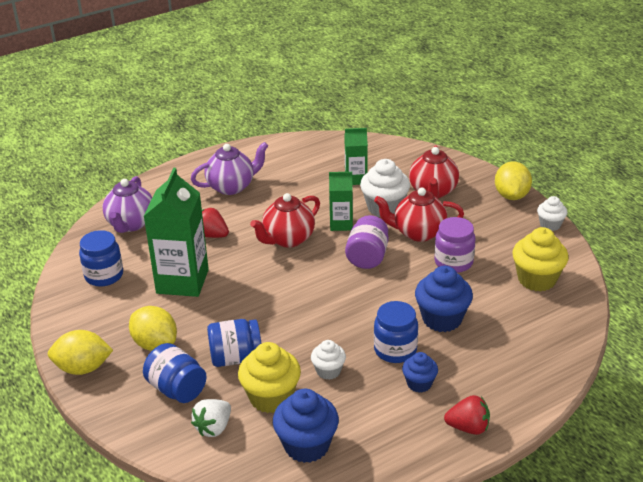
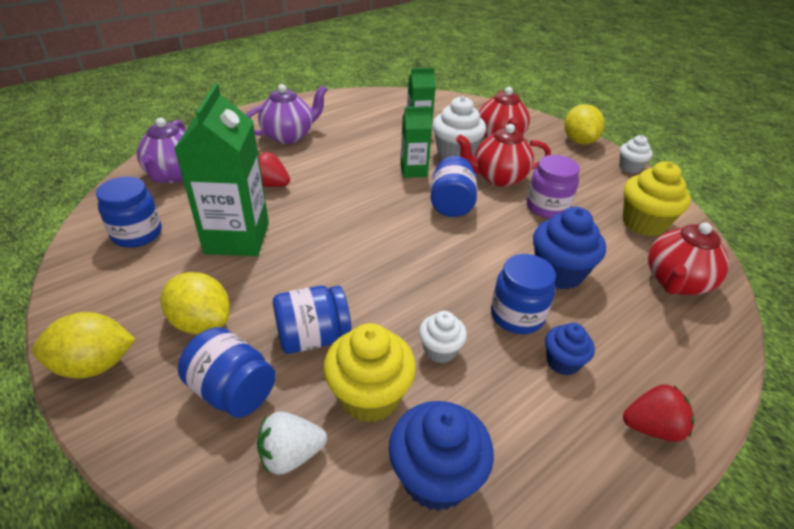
camera: 10 degrees left, 5 degrees up
(213, 428) = (291, 455): white strawberry -> white strawberry turned 45 degrees clockwise
(288, 239) = (358, 187): red teapot -> red teapot (675, 282)
(367, 257) = (451, 204): purple jar -> blue jar

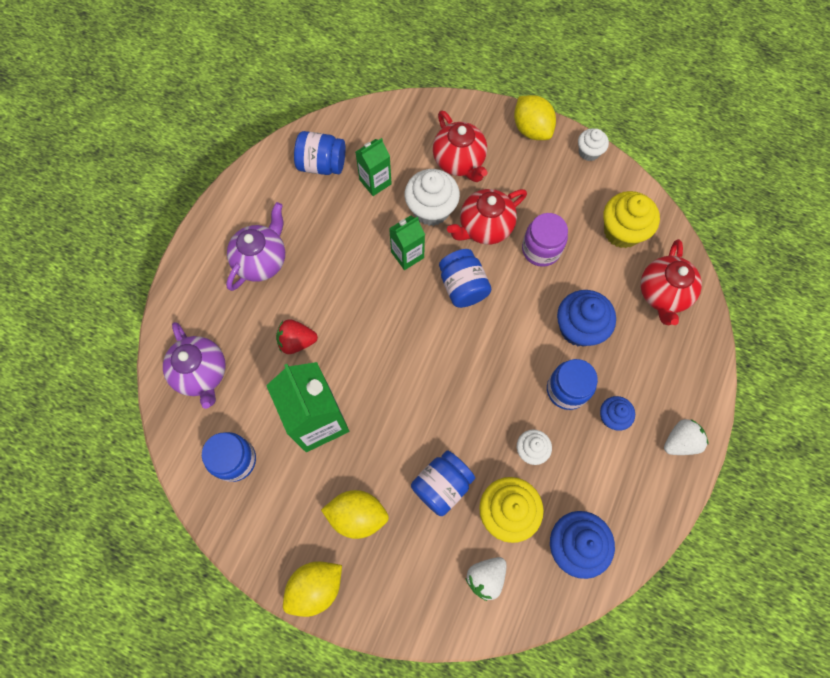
camera: 25 degrees left, 30 degrees up
(232, 391) = (420, 555): blue jar -> blue jar (322, 164)
(652, 427) = (680, 441): red strawberry -> white strawberry

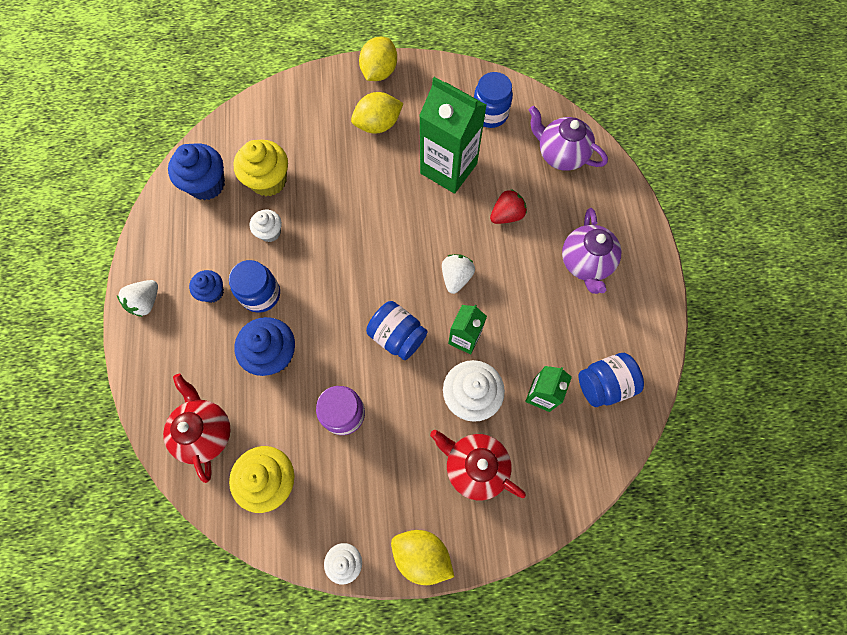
camera: 150 degrees right, 0 degrees up
(442, 485) = (327, 173): blue jar -> none
(484, 227) = (409, 406): red teapot -> none
(485, 577) = (263, 133): white strawberry -> white strawberry (456, 277)

